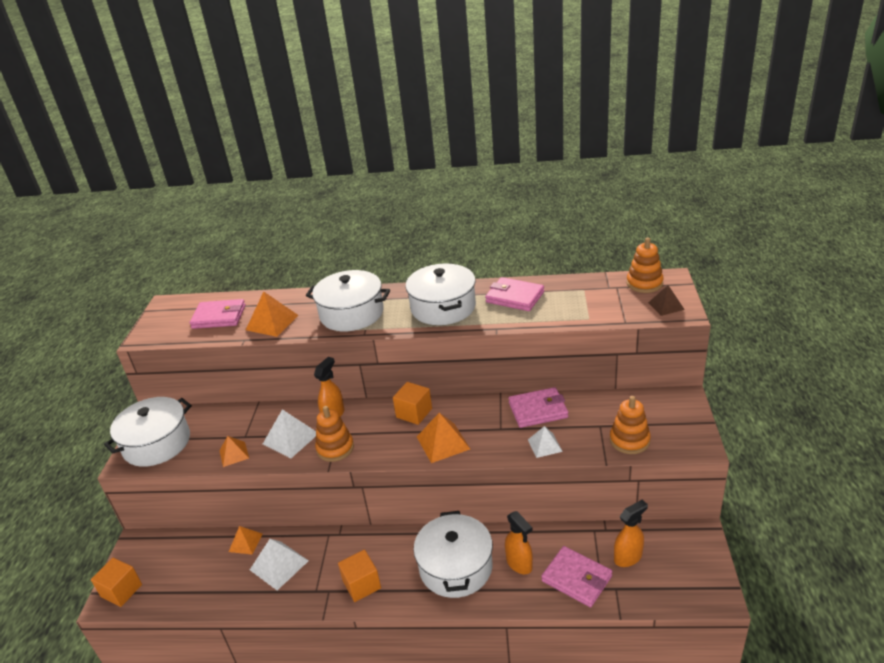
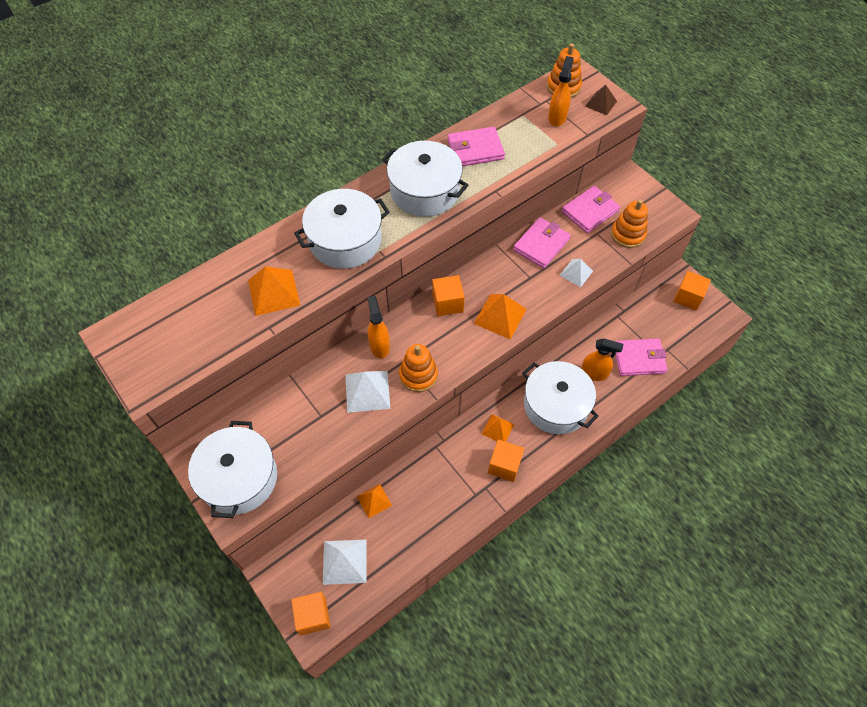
camera: 45 degrees left, 25 degrees up
(219, 317) = (203, 317): pink wallet -> pink wallet (590, 211)
(234, 454) = (332, 438): orange pyramid -> orange pyramid (497, 429)
(279, 565) = (424, 497): white pyramid -> white pyramid (344, 561)
(628, 557) = (655, 322): orange spray bottle -> orange spray bottle (557, 117)
(689, 556) = (688, 297): none -> orange cube

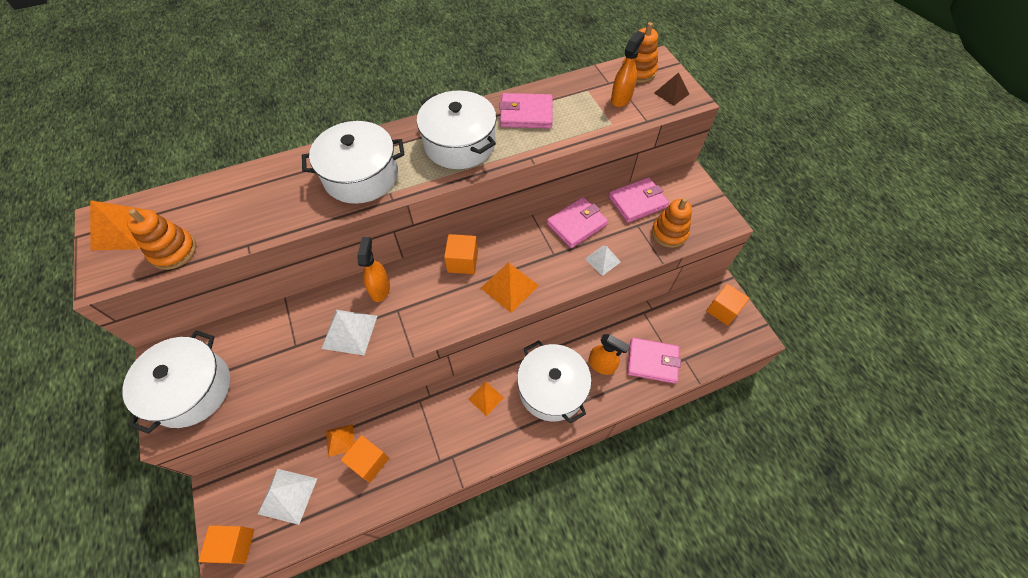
camera: 15 degrees right, 0 degrees up
(273, 292) = (269, 211): orange pyramid -> orange pyramid (123, 230)
(418, 375) = (405, 328): orange stacking toy -> orange stacking toy (173, 251)
(504, 465) = (479, 438): orange cube -> orange cube (369, 461)

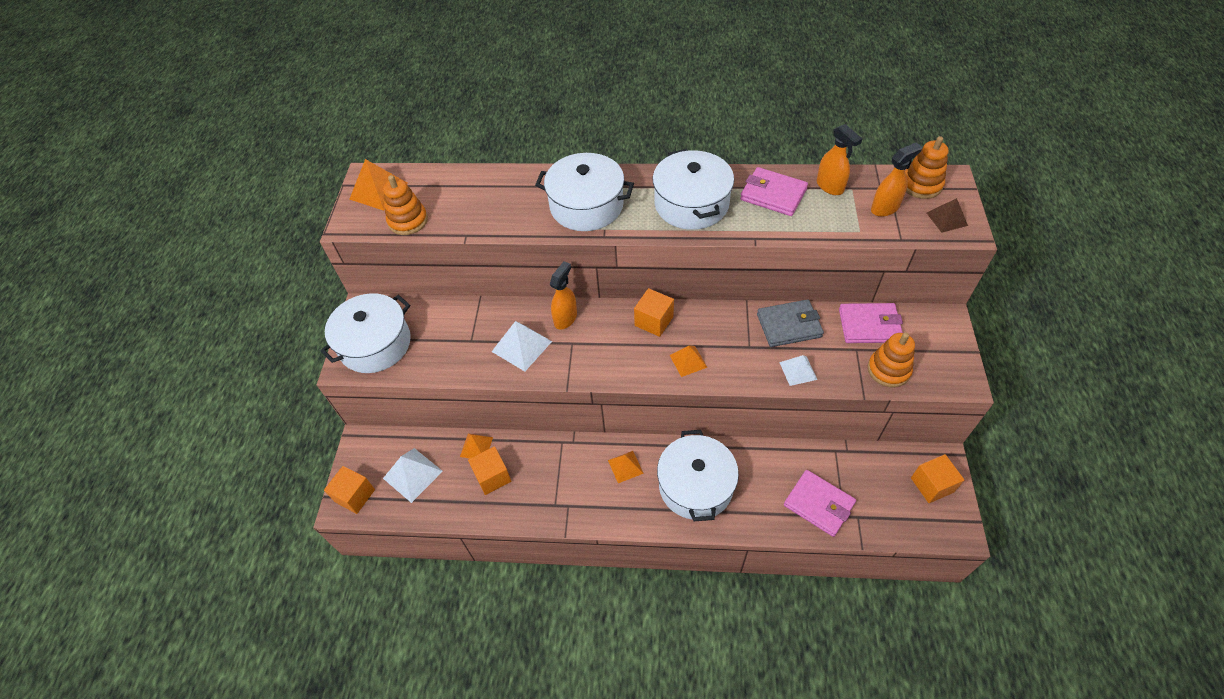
camera: 30 degrees right, 5 degrees down
(509, 286) = (688, 361): orange pyramid -> orange pyramid, size x0.64
(576, 224) = (789, 325): pink wallet -> grey wallet
(602, 365) = (760, 485): orange spray bottle -> orange spray bottle (830, 186)

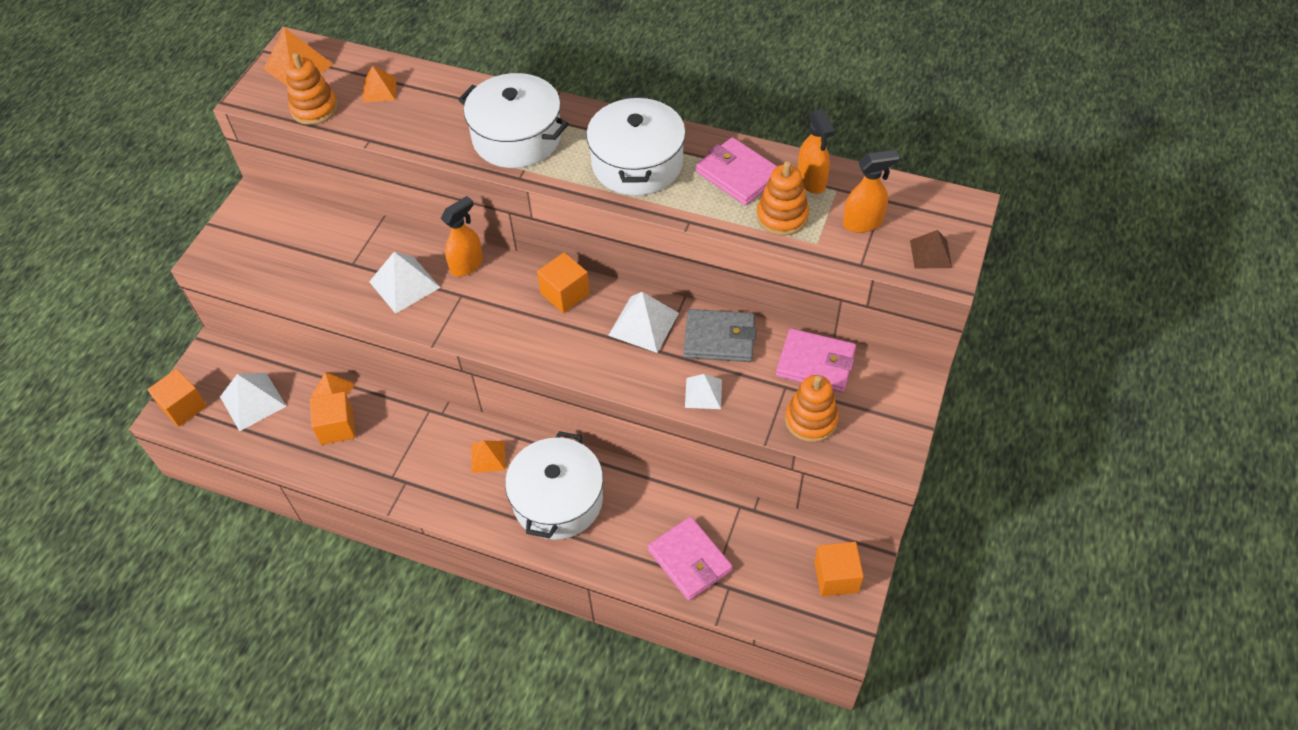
camera: 15 degrees right, 0 degrees up
(375, 344) = (248, 241): white pot -> none
(688, 361) = (582, 349): orange pyramid -> orange pyramid (379, 90)
(726, 329) = (643, 324): none -> white pyramid
(921, 185) = (924, 205): orange stacking toy -> orange stacking toy (782, 216)

